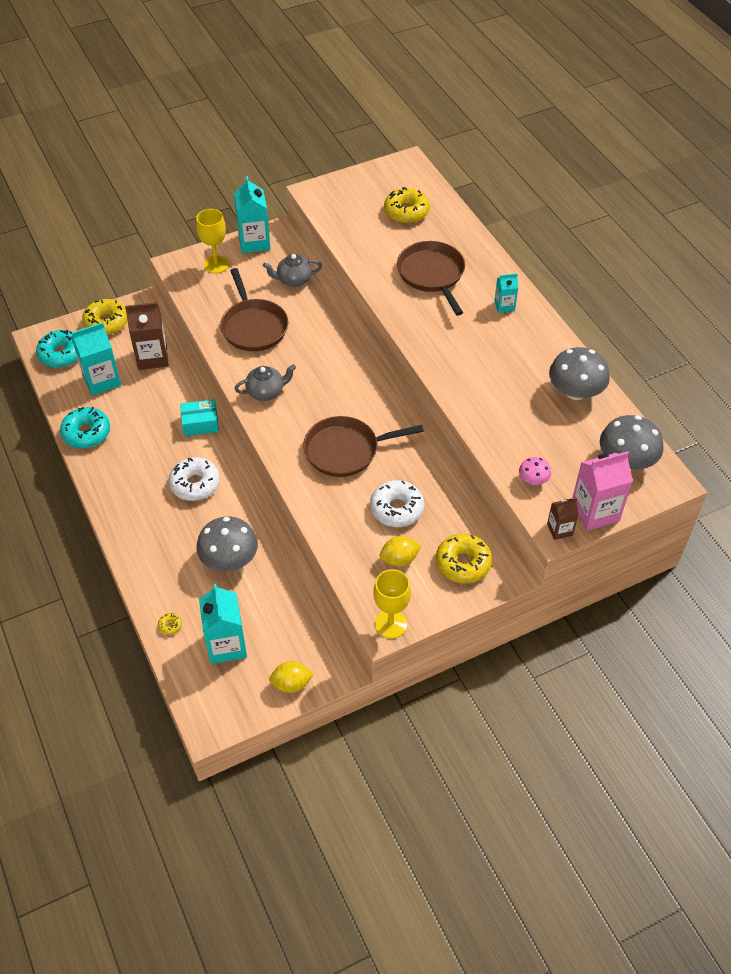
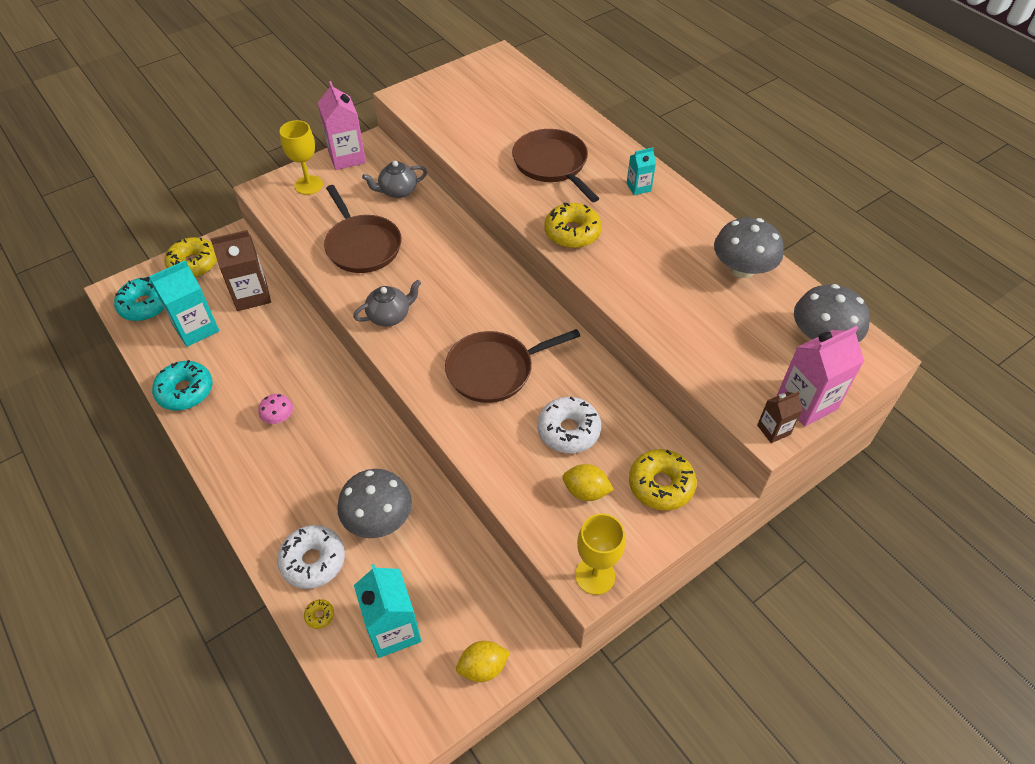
camera: 10 degrees left, 0 degrees up
(195, 484) = (323, 433): white donut -> white donut (313, 561)
(200, 423) = (317, 362): turquoise box -> none
(254, 242) = (347, 157): turquoise carton -> pink carton
(399, 559) = (586, 491): yellow lemon -> yellow lemon turned 45 degrees clockwise
(406, 212) = (509, 104): yellow donut -> yellow donut (572, 232)
(533, 480) = (726, 375): pink mushroom -> pink mushroom (279, 417)

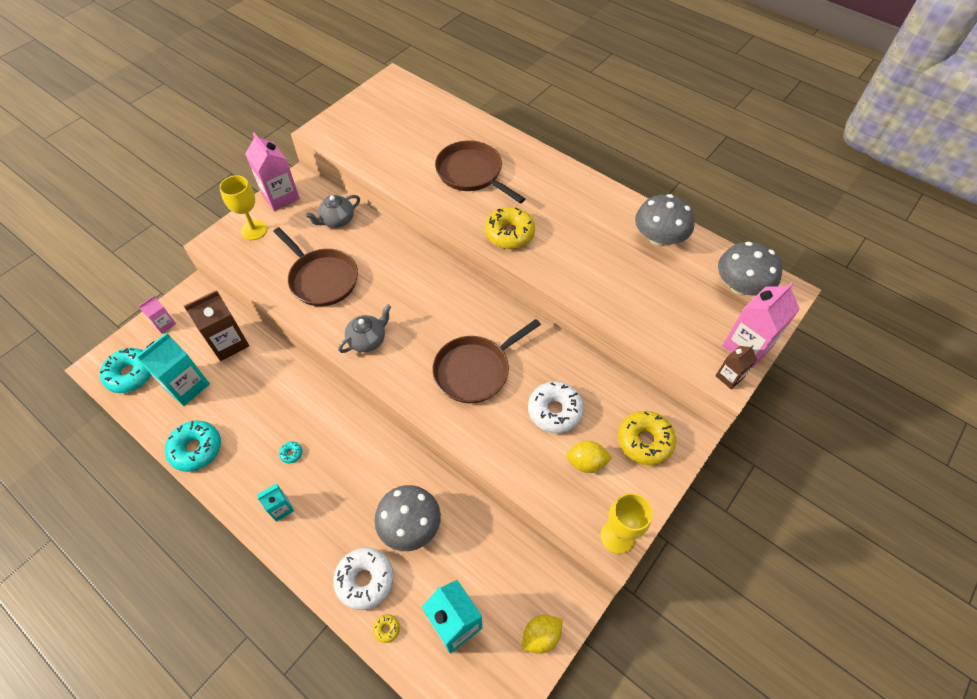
camera: 15 degrees left, 5 degrees up
(193, 264) = (164, 324): yellow donut -> pink carton
(279, 417) = (291, 453): pink mushroom -> turquoise donut
(638, 187) = (551, 180): turquoise carton -> turquoise carton (281, 508)

